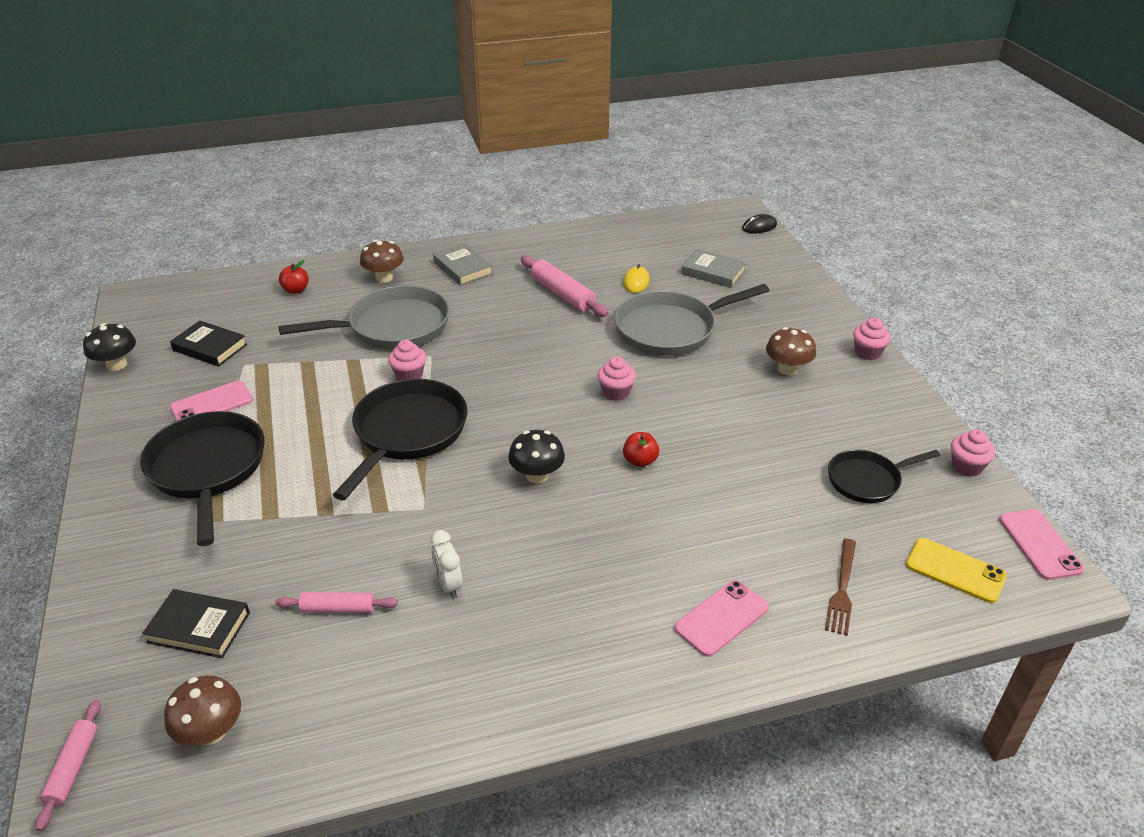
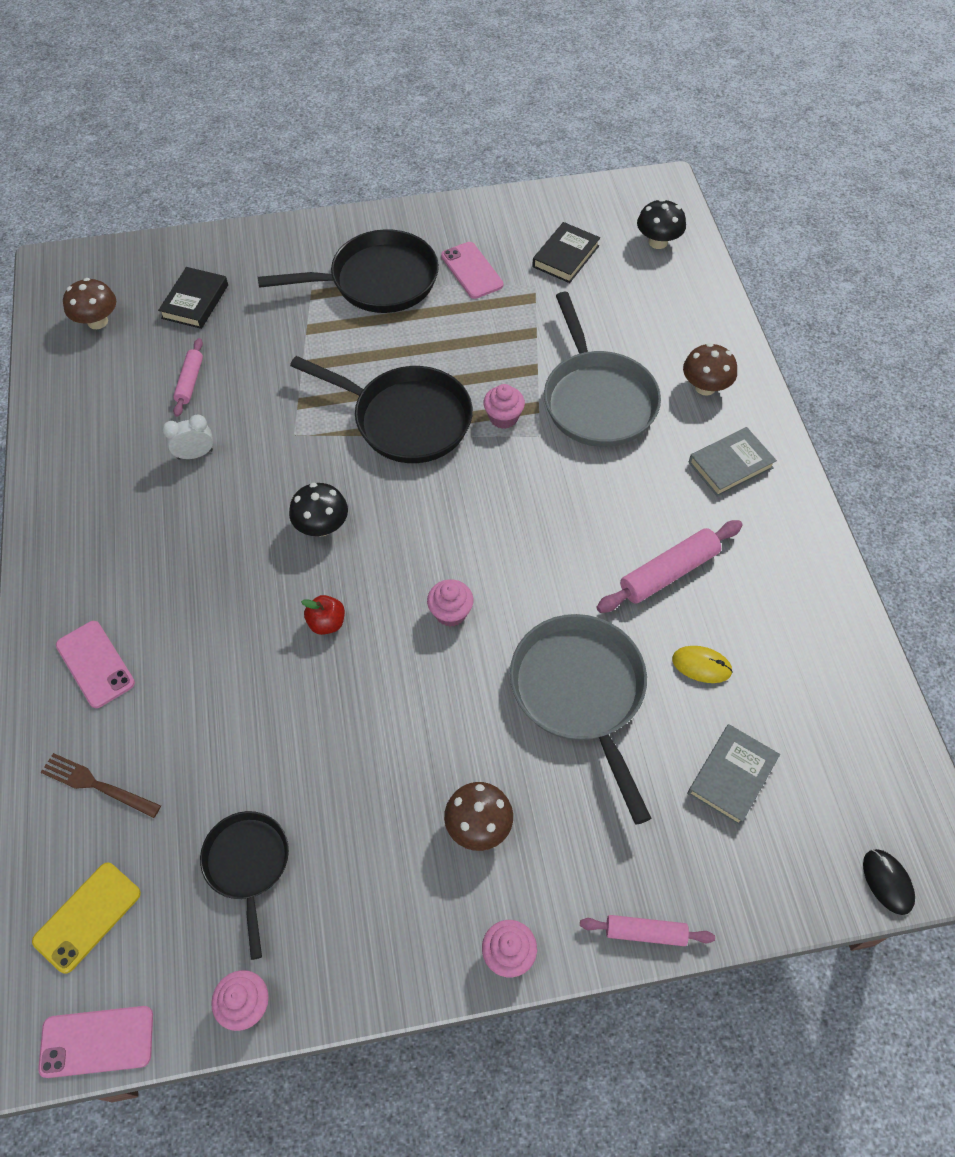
camera: 95 degrees right, 20 degrees up
(73, 768) = (94, 259): pink rolling pin -> pink rolling pin (645, 933)
(116, 365) = (541, 197): black mushroom -> black mushroom (658, 242)
(296, 290) = (675, 310): red apple -> none

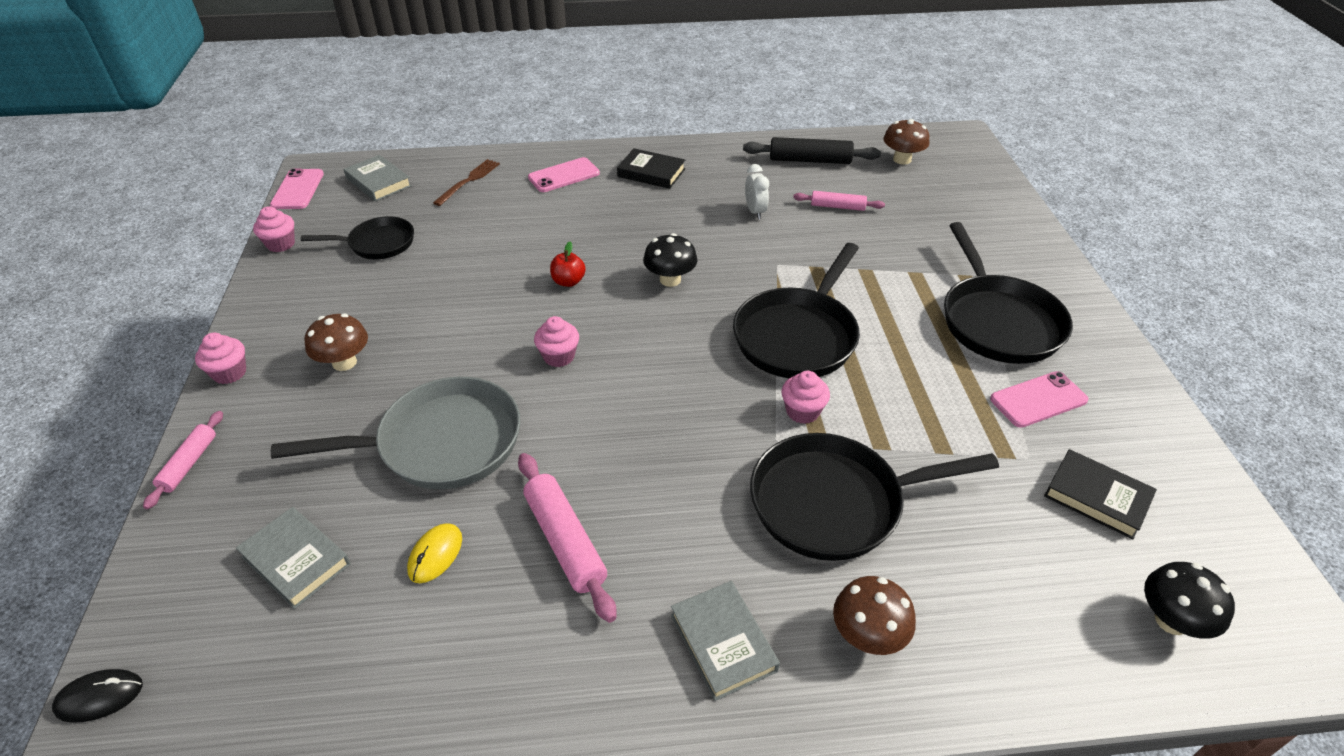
camera: 95 degrees right, 15 degrees down
(87, 917) = (378, 182): yellow phone -> grey book
(88, 403) = (810, 160): none -> black rolling pin
(195, 301) = (937, 206): black book -> black book (651, 173)
(597, 399) = (835, 503): grey pan -> black pan

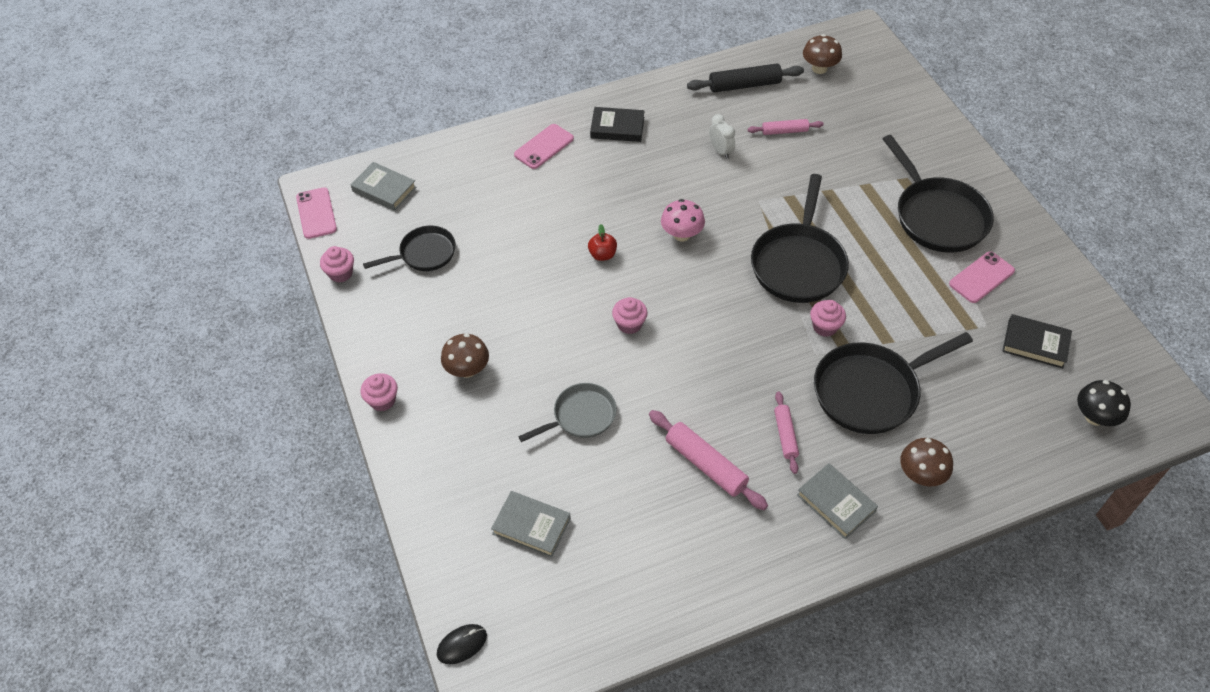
camera: 15 degrees left, 10 degrees up
(189, 464) = (405, 479): pink rolling pin -> pink rolling pin (785, 435)
(435, 554) = (624, 497): yellow mouse -> none
(440, 443) = (580, 416): grey pan -> grey pan, size x0.59
(469, 181) = (464, 170): brown fork -> none
(670, 280) = (681, 234): black mushroom -> pink mushroom

